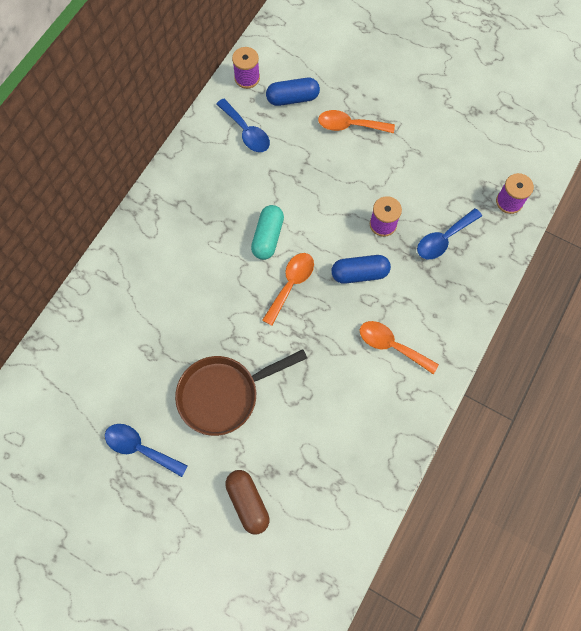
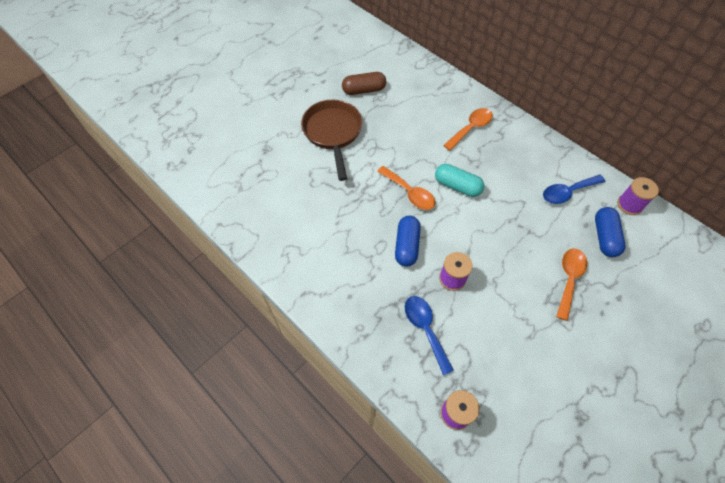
camera: 105 degrees right, 10 degrees down
(140, 448) = (313, 84): blue spoon -> none
(248, 502) = (251, 132): brown capsule -> brown capsule (364, 90)
(391, 346) = (333, 252): orange spoon -> orange spoon (470, 128)

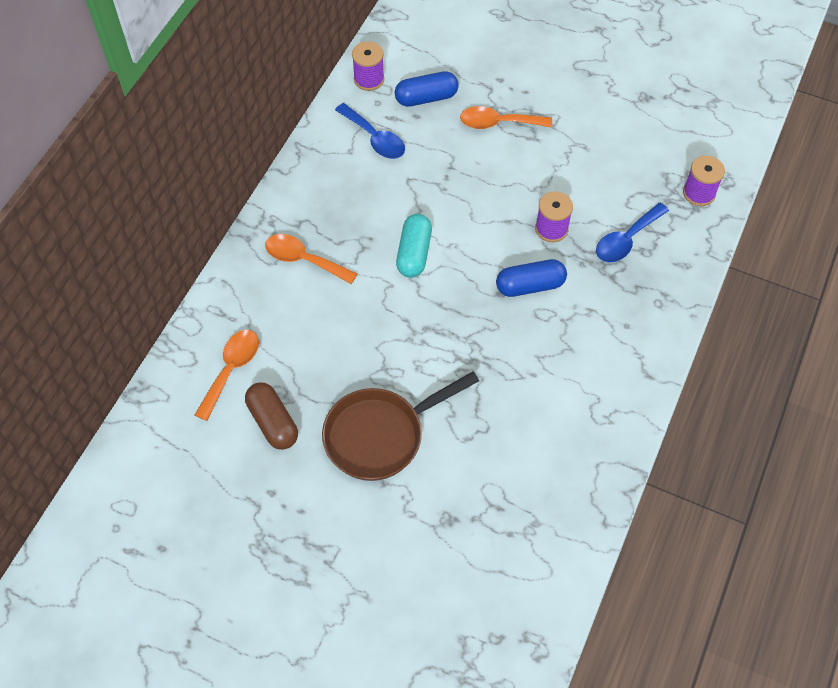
camera: 110 degrees left, 0 degrees up
(409, 193) = (448, 304): orange spoon -> orange spoon (231, 370)

